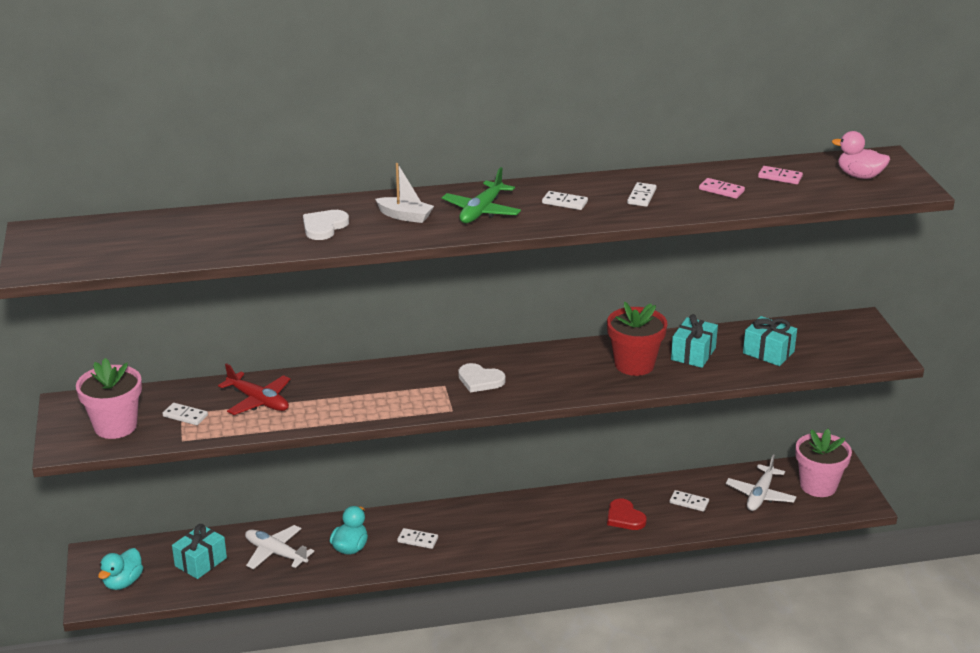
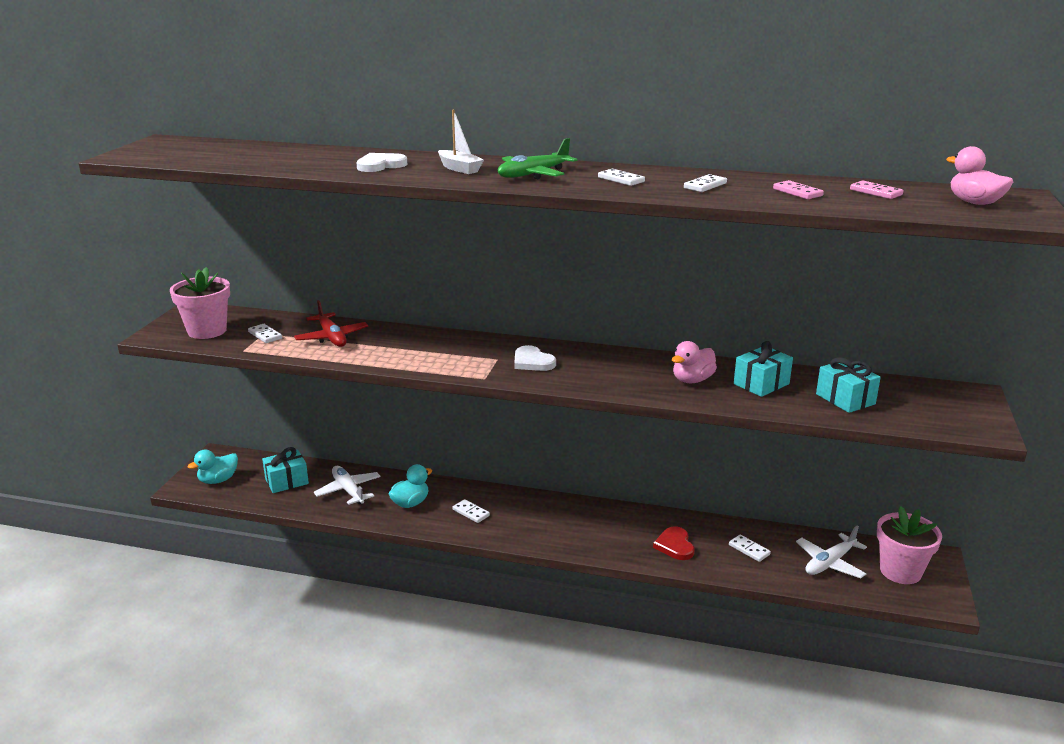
camera: 25 degrees right, 5 degrees down
(634, 364) = (692, 380): red flower pot -> pink duck

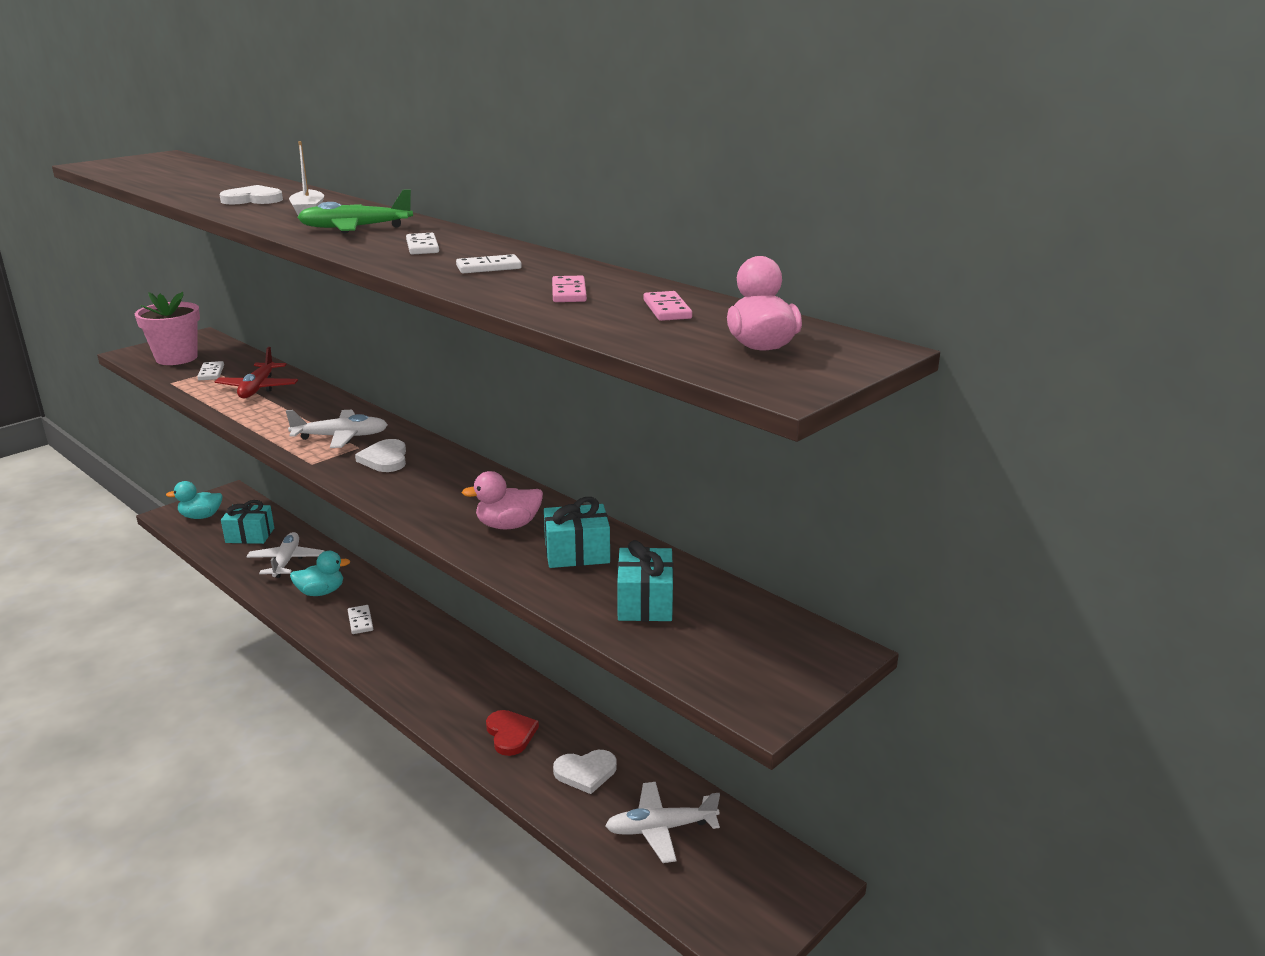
camera: 30 degrees right, 0 degrees up
(470, 355) = (341, 437): none -> white plane
(675, 545) = (510, 734): red heart -> red heart turned 135 degrees clockwise
(749, 550) = (585, 772): white domino -> white heart
(900, 571) = (738, 878): pink flower pot -> none

